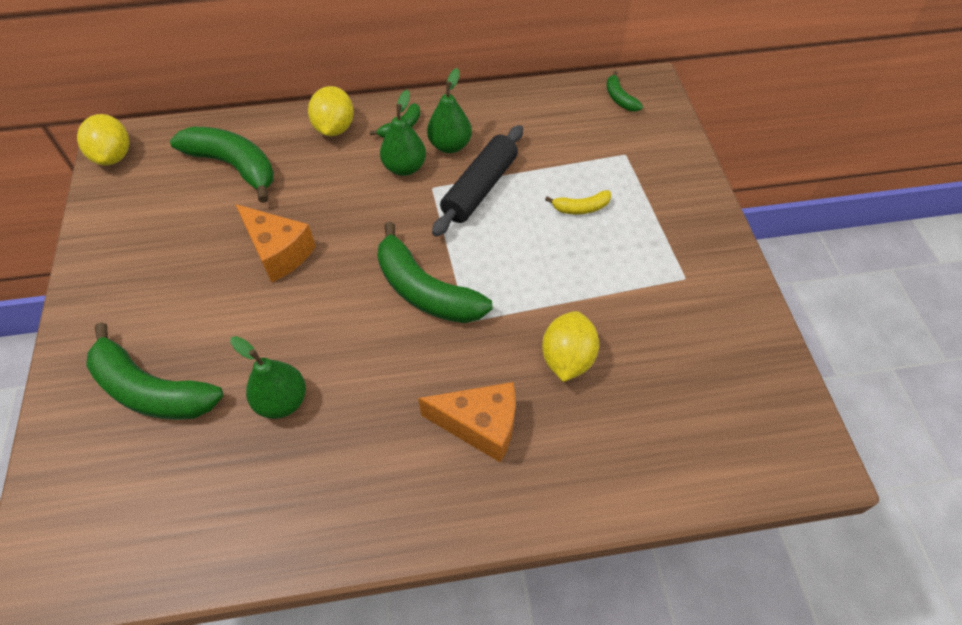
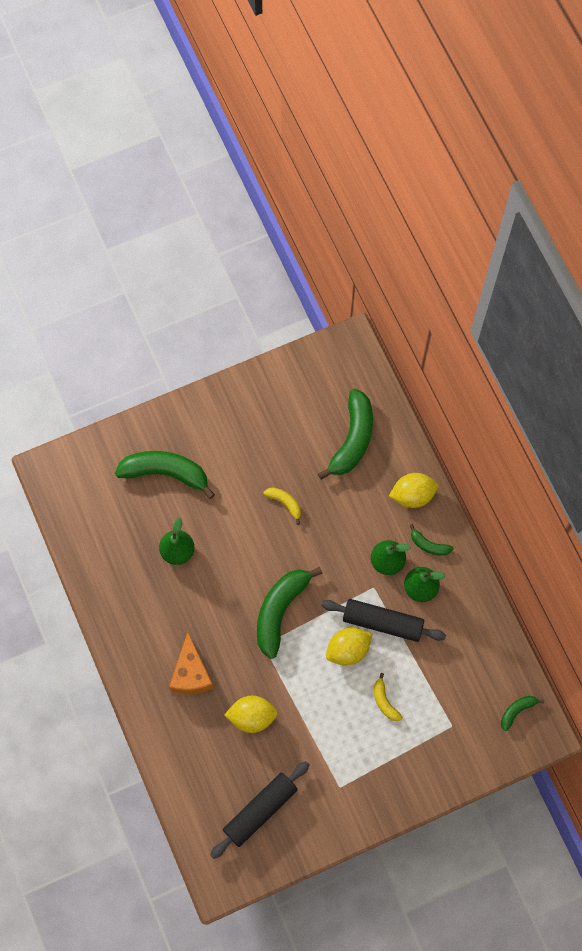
camera: 75 degrees right, 15 degrees up
(114, 156) = (337, 352): yellow lemon -> yellow lemon (348, 650)
(152, 390) = (165, 473): green banana -> green banana turned 90 degrees clockwise
(278, 252) = (285, 503): orange cheese -> yellow banana
(708, 379) = (260, 810): none -> black rolling pin

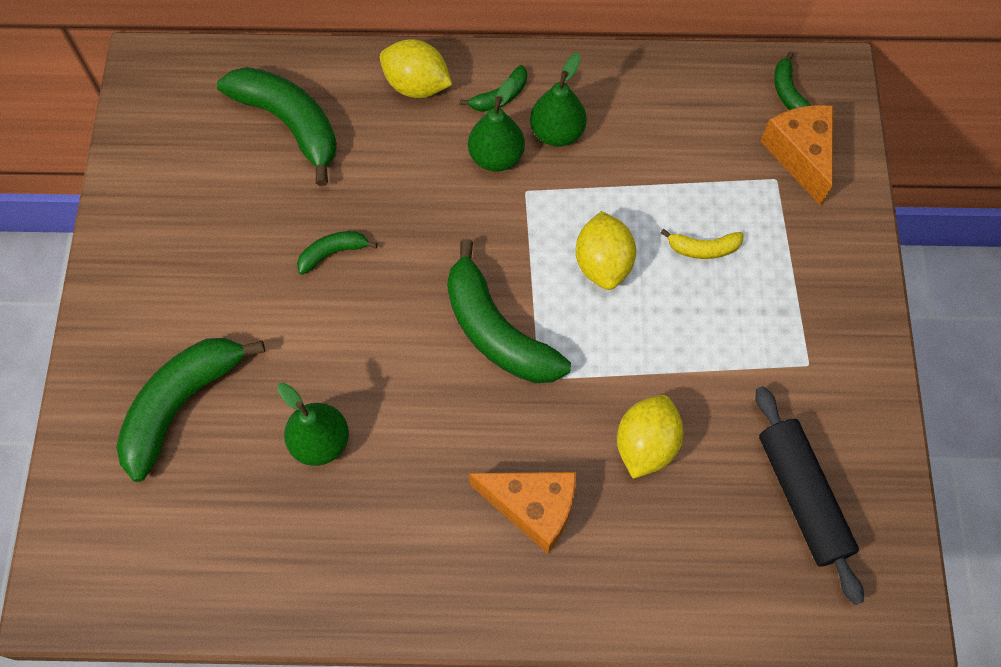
camera: 65 degrees left, 5 degrees down
(285, 503) = (333, 253): yellow banana -> green banana
(382, 622) = (584, 201): black rolling pin -> none
(412, 495) = (417, 85): yellow lemon -> yellow lemon turned 75 degrees counterclockwise
(475, 734) = (800, 156): none -> orange cheese

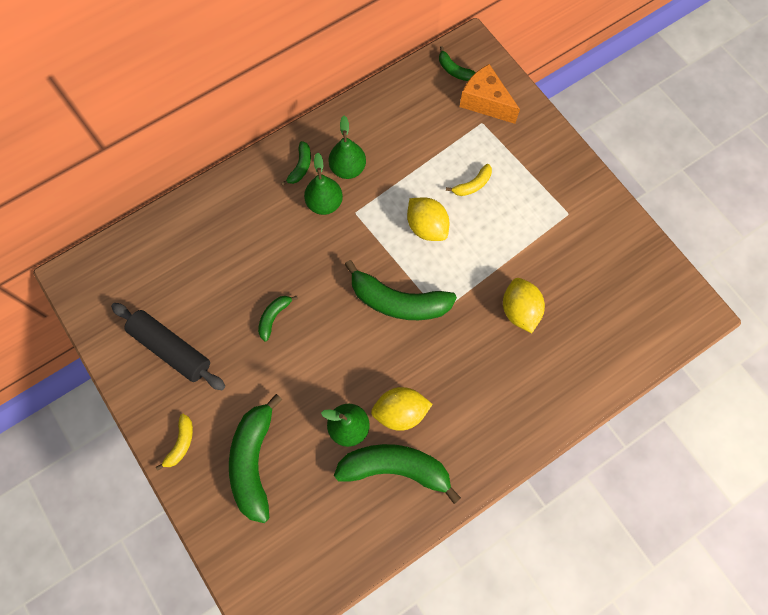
camera: 35 degrees left, 5 degrees up
(118, 328) = (181, 443): none -> yellow banana
(289, 124) = (189, 258): green banana -> green banana (395, 468)
(417, 85) = (248, 189): yellow lemon -> yellow lemon (400, 412)
(533, 508) = (487, 384): orange cheese -> none
(802, 496) = (613, 285): black rolling pin -> black rolling pin (171, 349)

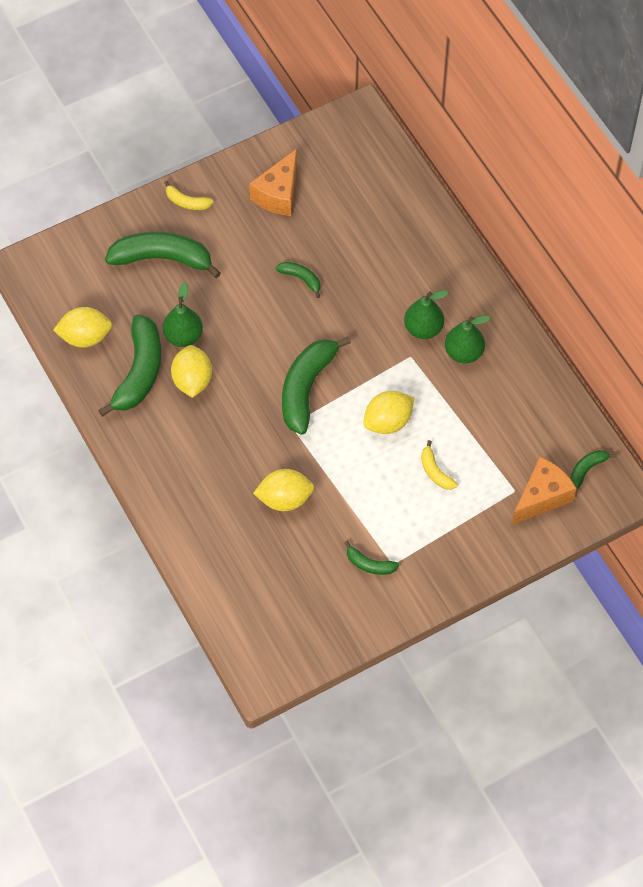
camera: 95 degrees right, 10 degrees down
(171, 349) = (278, 194): black rolling pin -> orange cheese
(300, 167) = (468, 309): green banana -> green banana (369, 564)
(357, 534) = (85, 337): none -> yellow lemon

